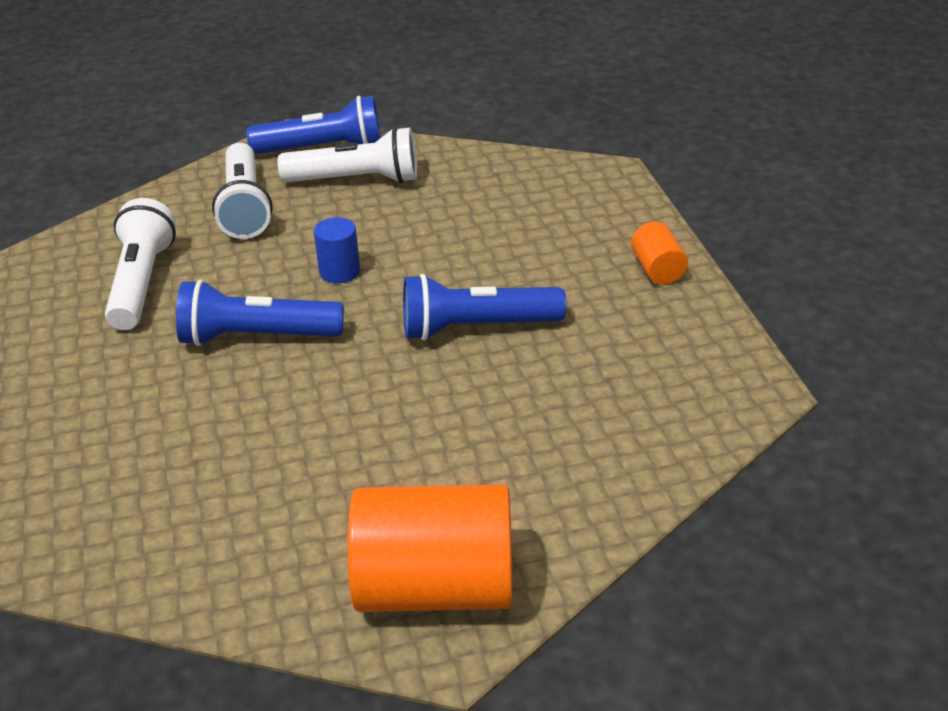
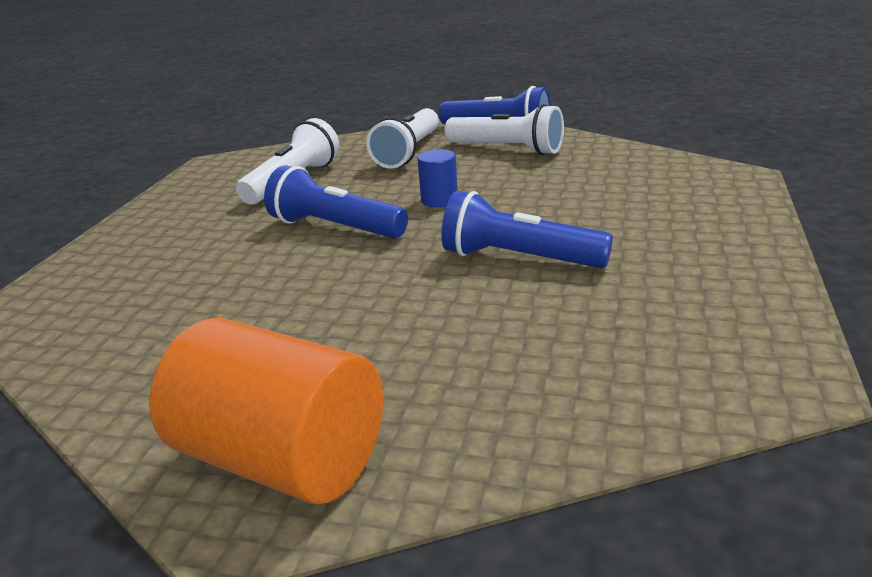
camera: 30 degrees right, 10 degrees down
(657, 269) = (740, 251): orange cylinder -> none

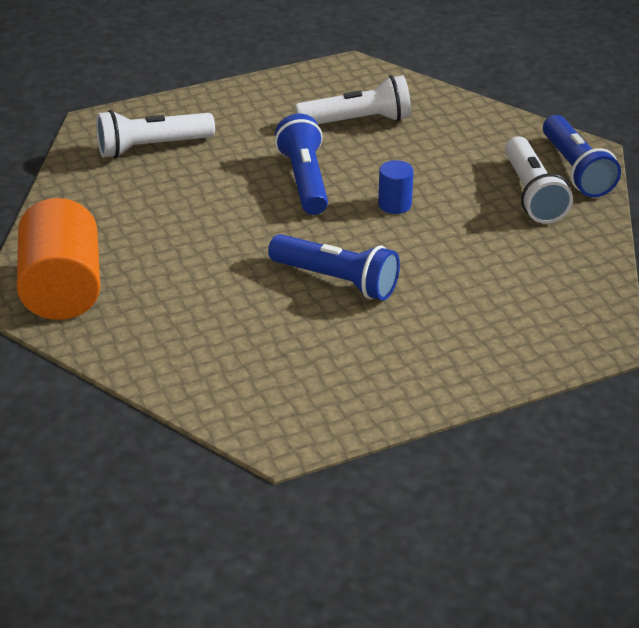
camera: 50 degrees right, 10 degrees up
(409, 152) = (471, 147): white flashlight -> white flashlight (152, 147)
(519, 259) = (336, 280): blue flashlight -> blue flashlight turned 135 degrees clockwise

